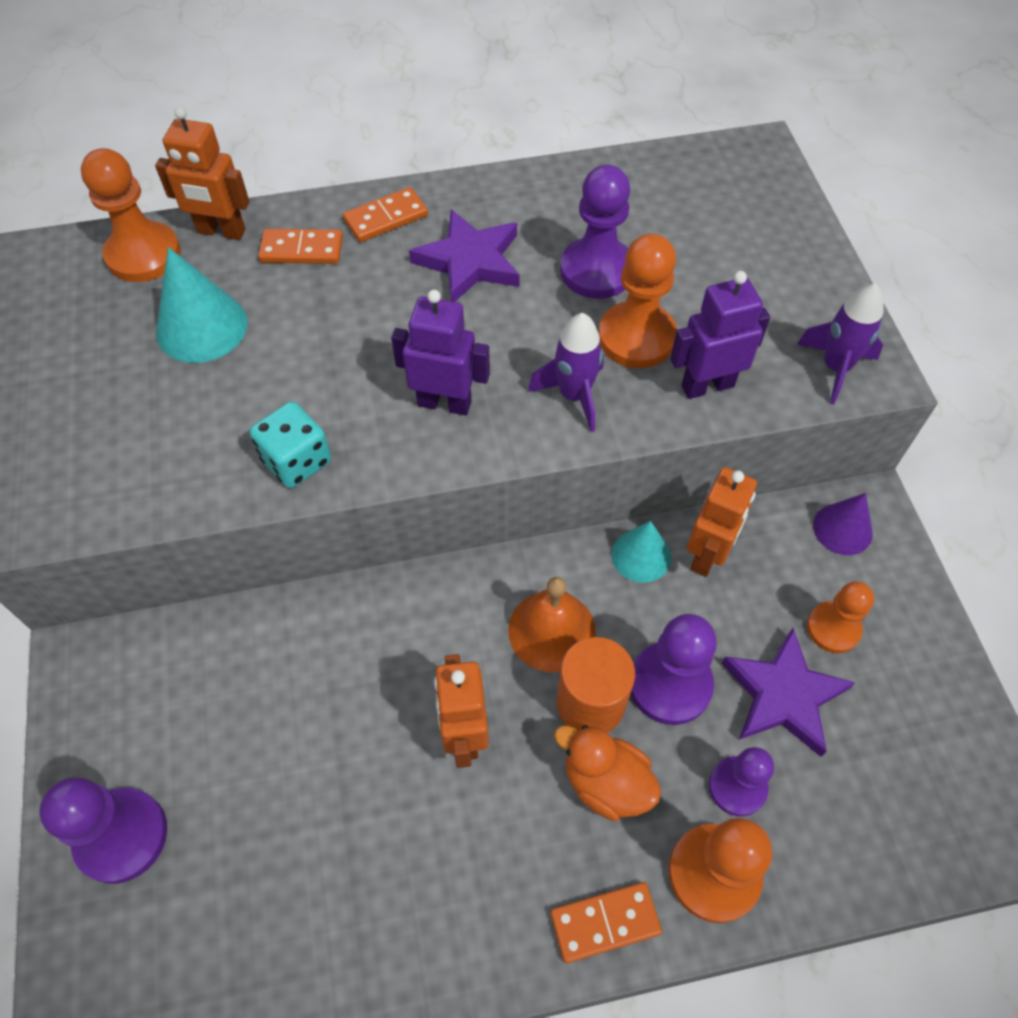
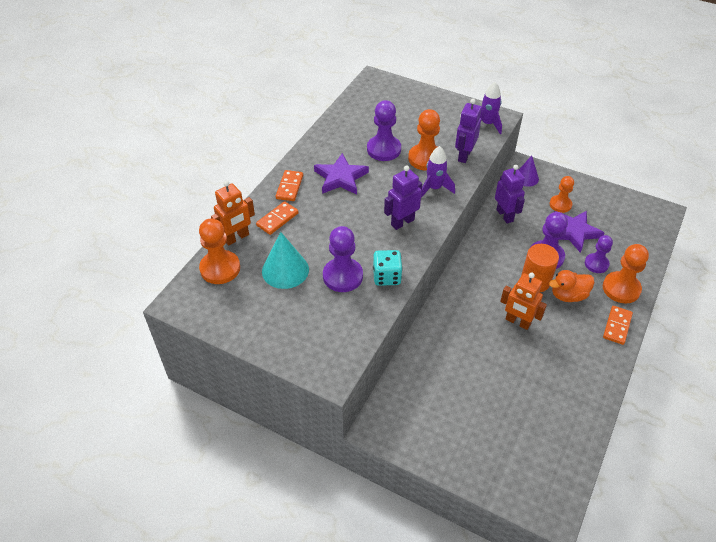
camera: 50 degrees left, 10 degrees down
(121, 836) = (473, 452): purple pawn -> purple pawn (342, 276)
(552, 630) = (497, 274): orange bell -> none
(641, 555) = (489, 232): turquoise cone -> none
(707, 554) = (505, 215): orange robot -> purple robot

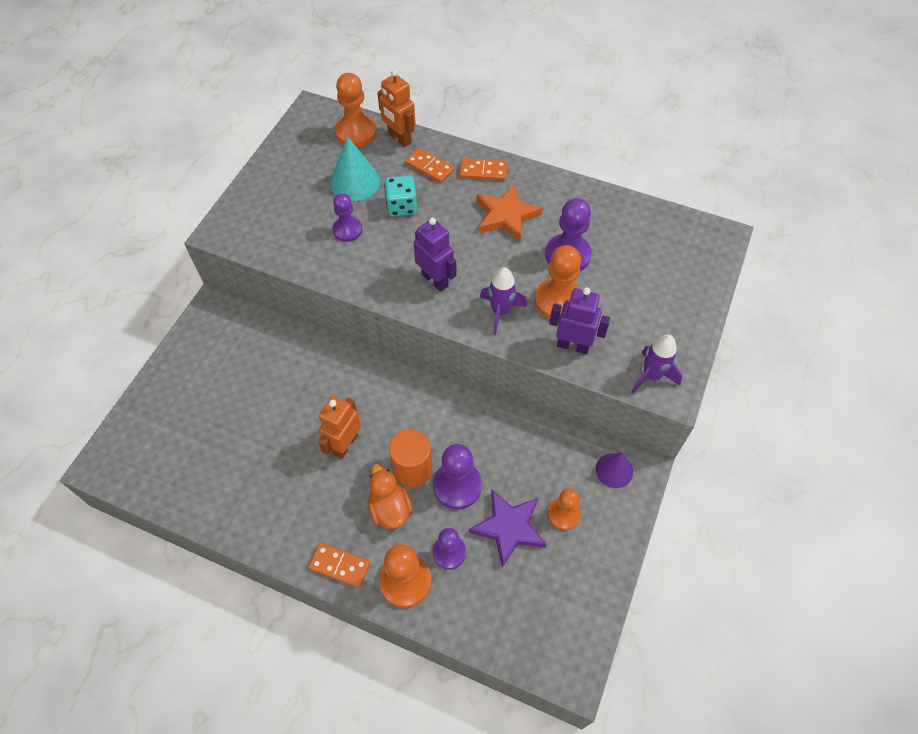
camera: 85 degrees right, 10 degrees up
(340, 177) = (506, 216): purple star -> orange star
(342, 276) = (347, 230): purple pawn -> purple pawn, size x0.66
(387, 276) = (347, 269): turquoise dice -> turquoise dice (401, 206)
(505, 215) = (529, 438): purple robot -> none

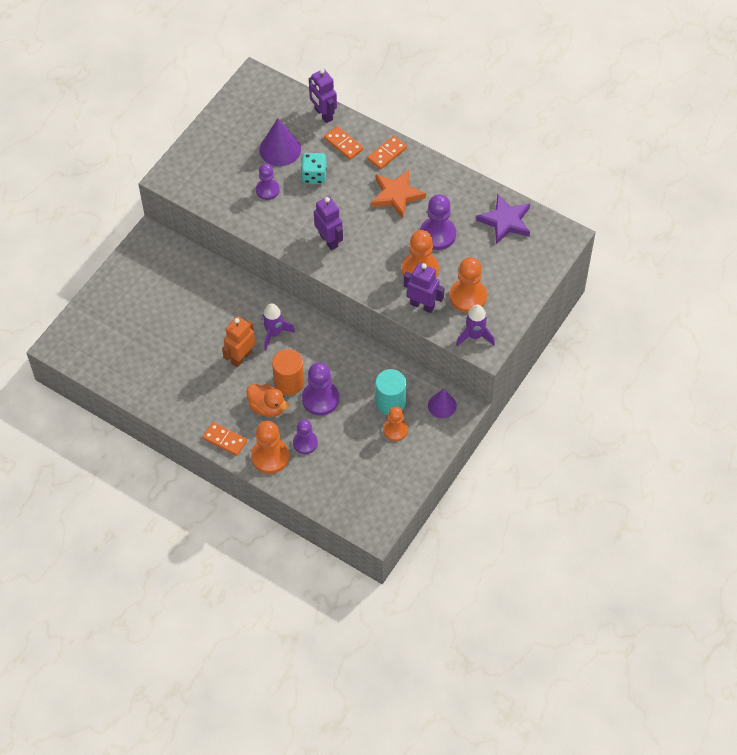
camera: 10 degrees right, 0 degrees up
(355, 182) = (280, 149): turquoise cone -> purple cone
(356, 132) = (288, 104): orange pawn -> orange pawn (468, 296)
(390, 508) = (267, 407): orange duck -> orange duck turned 135 degrees clockwise
(399, 138) = (323, 114): orange robot -> purple robot
(483, 171) = (387, 153): orange domino -> orange domino turned 60 degrees counterclockwise
(500, 312) = (373, 272): purple rocket -> purple rocket (274, 333)
(508, 528) = (352, 433): purple star -> purple star (505, 221)
(548, 476) = (390, 402): none -> turquoise cylinder

